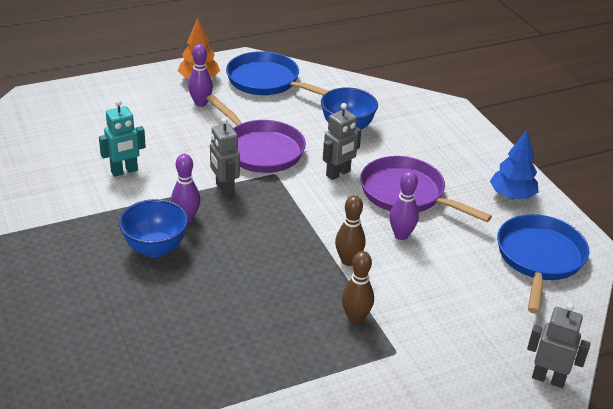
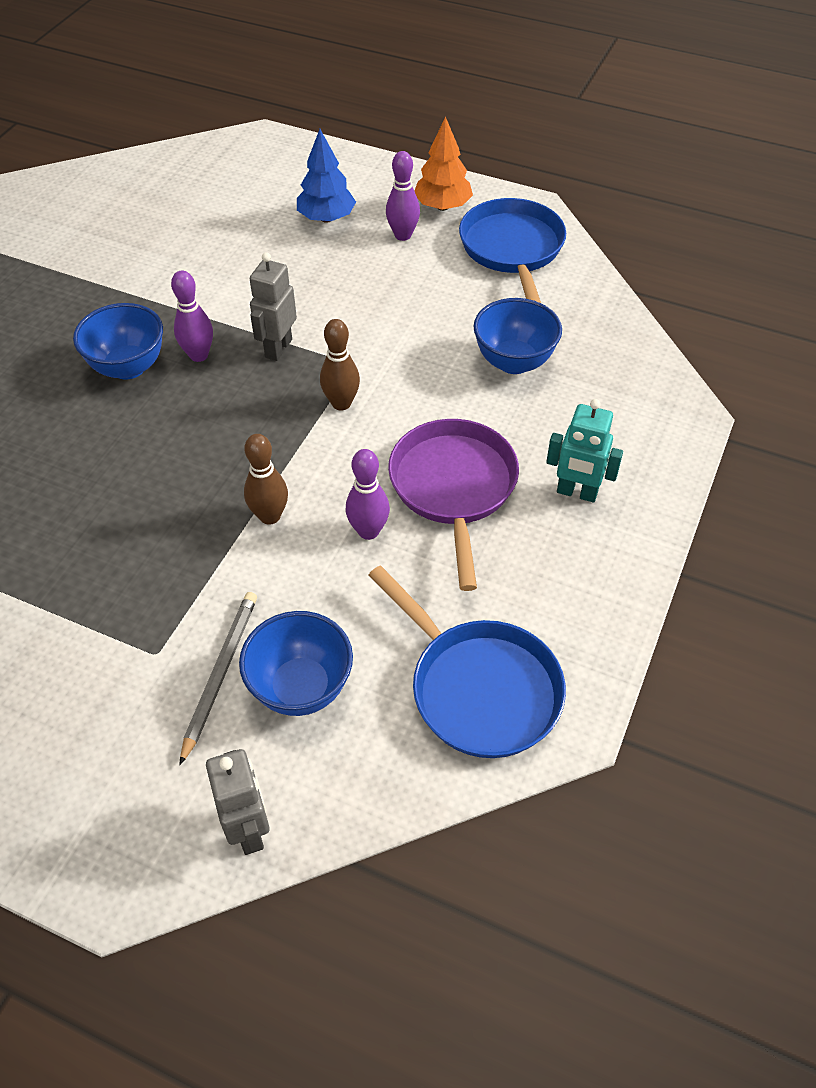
camera: 50 degrees right, 15 degrees up
(124, 171) = (222, 268): turquoise robot -> turquoise robot (576, 493)
(260, 149) = (381, 327): purple pan -> none
(338, 173) = (417, 410): grey robot -> none
(355, 318) = (178, 583): brown bowling pin -> brown bowling pin (341, 403)
(437, 336) = (220, 674): none -> grey pencil
(478, 313) = (301, 688): none -> blue bowl
(511, 195) = (579, 584): blue tree -> blue tree (326, 218)
(539, 259) = (479, 688): blue pan -> blue pan turned 75 degrees clockwise

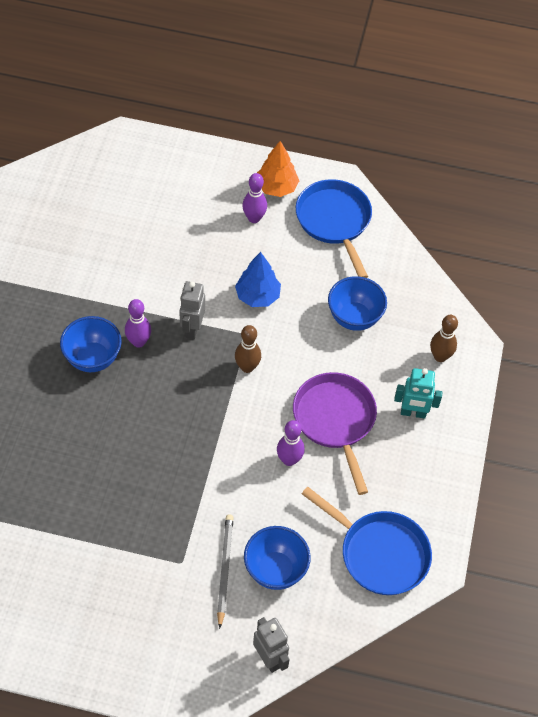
camera: 15 degrees left, 5 degrees up
(270, 516) = (224, 459): brown bowling pin -> brown bowling pin (440, 356)
(326, 218) = (195, 209): blue tree -> blue tree (257, 296)

